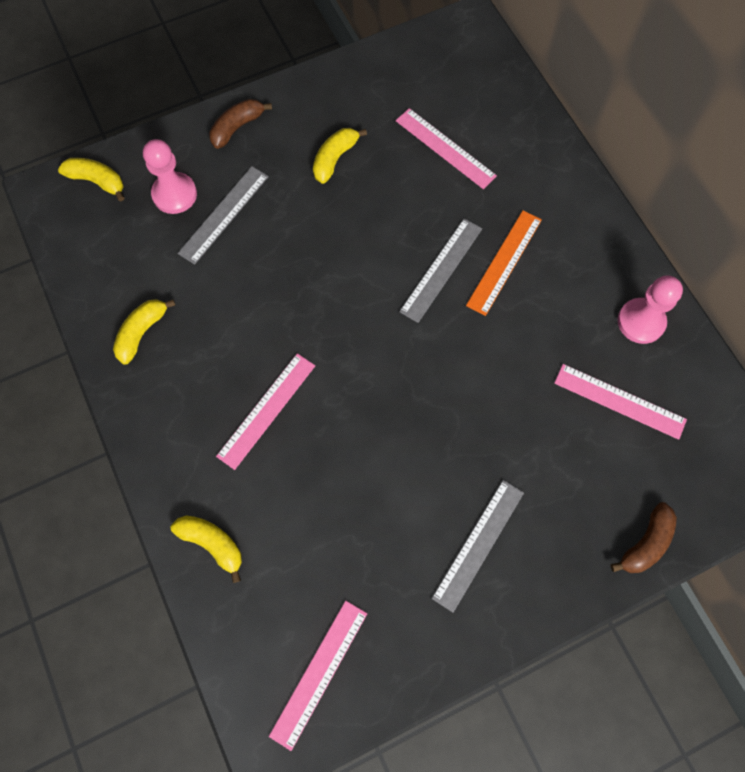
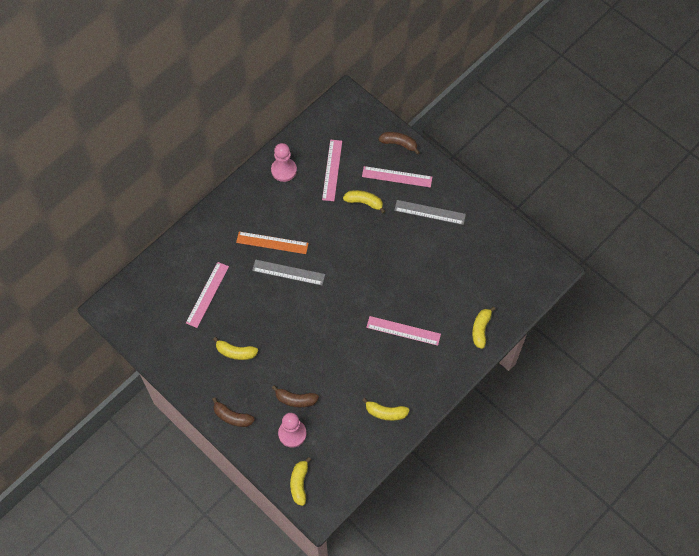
camera: 110 degrees left, 5 degrees down
(224, 214) = (295, 400): grey ruler -> brown banana
(319, 673) = (517, 260): pink ruler -> pink ruler (397, 177)
(536, 433) = (364, 202): none -> yellow banana

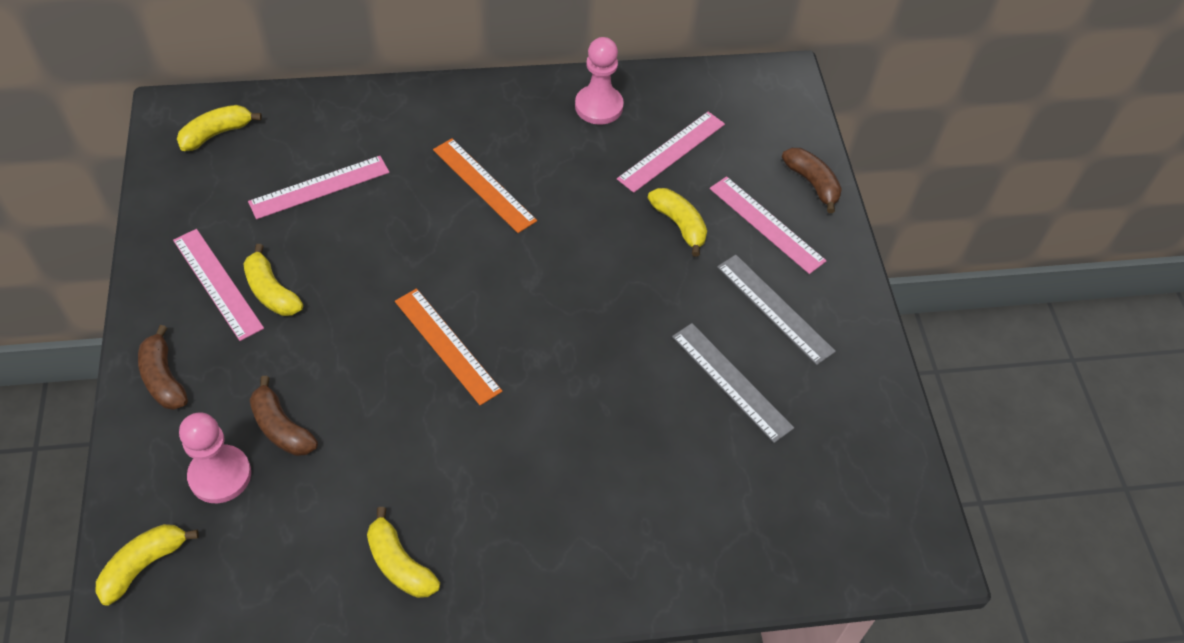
camera: 35 degrees right, 10 degrees down
(288, 272) = (465, 240): grey ruler -> grey ruler (731, 381)
(324, 321) = (447, 345): none -> orange ruler
(403, 331) = (559, 454): pink ruler -> pink ruler (217, 283)
(481, 329) = (697, 554): yellow banana -> yellow banana (216, 134)

